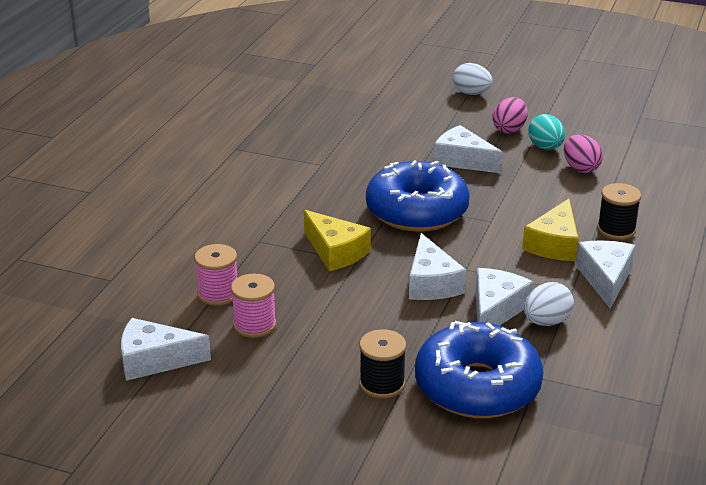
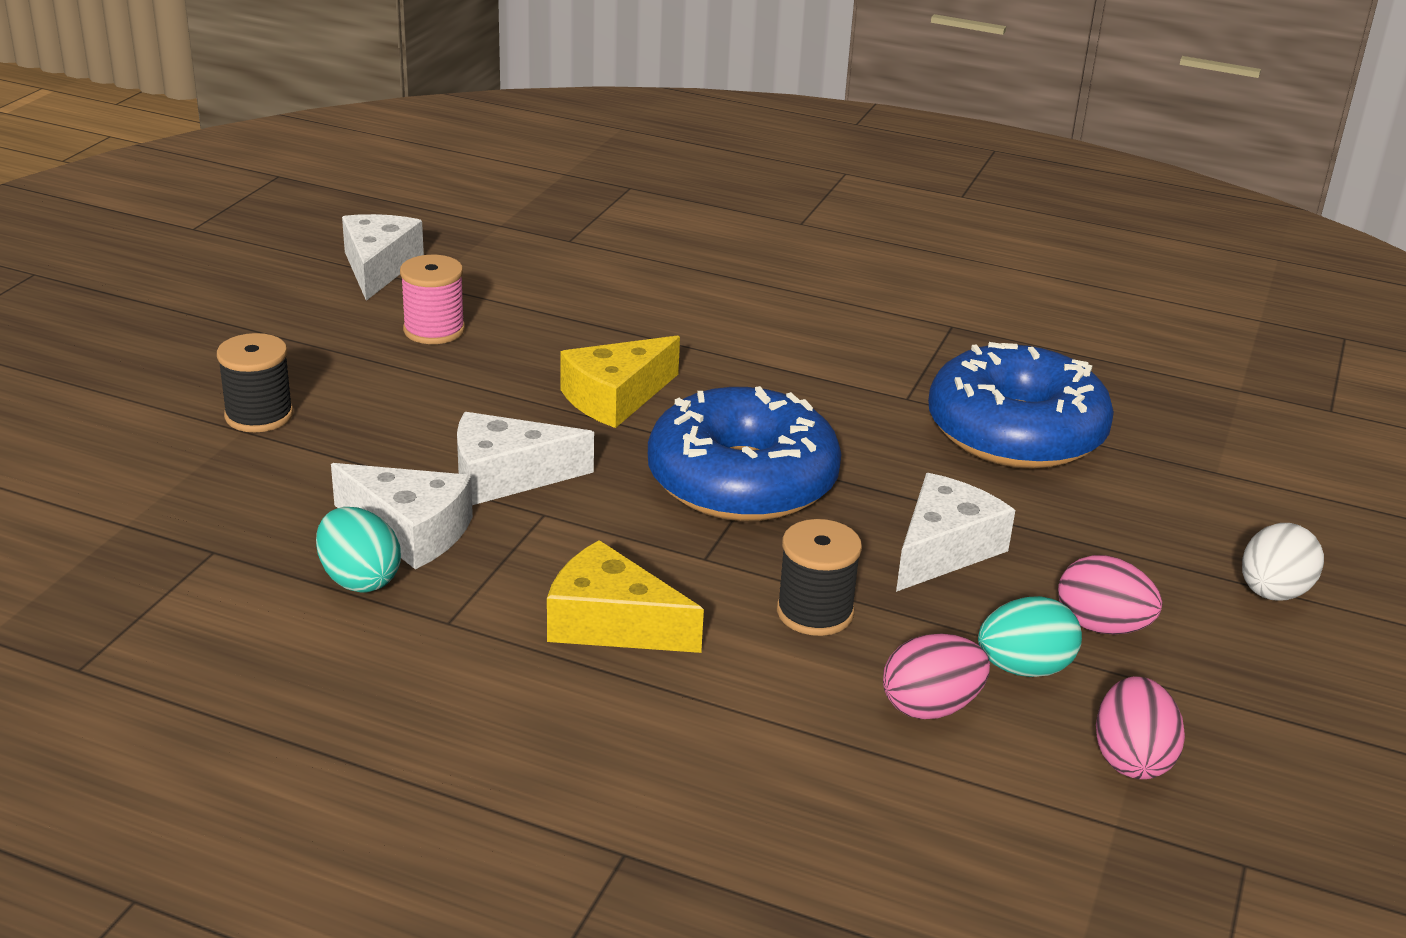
camera: 90 degrees right, 0 degrees up
(218, 294) = (518, 307): pink spool -> none
(477, 386) = (216, 492): blue donut -> blue donut (1015, 432)
(546, 322) = (359, 579): white egg -> turquoise egg
(593, 130) = (1131, 759): none -> pink egg
(605, 279) = (477, 670): white cheese -> none
(616, 230) = (659, 716): black spool -> black spool (815, 612)

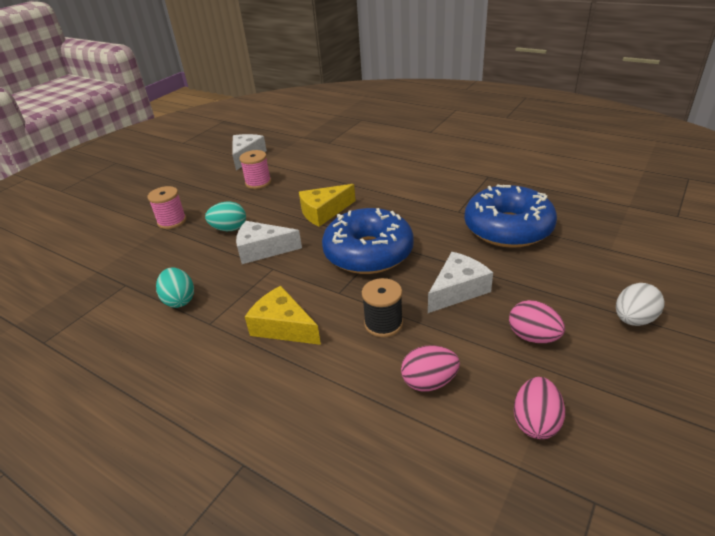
camera: 15 degrees right, 5 degrees up
(259, 415) = (172, 221): black spool -> pink spool
(410, 531) = (211, 276): white cheese -> none
(1024, 668) = (485, 361): turquoise egg -> turquoise egg (229, 229)

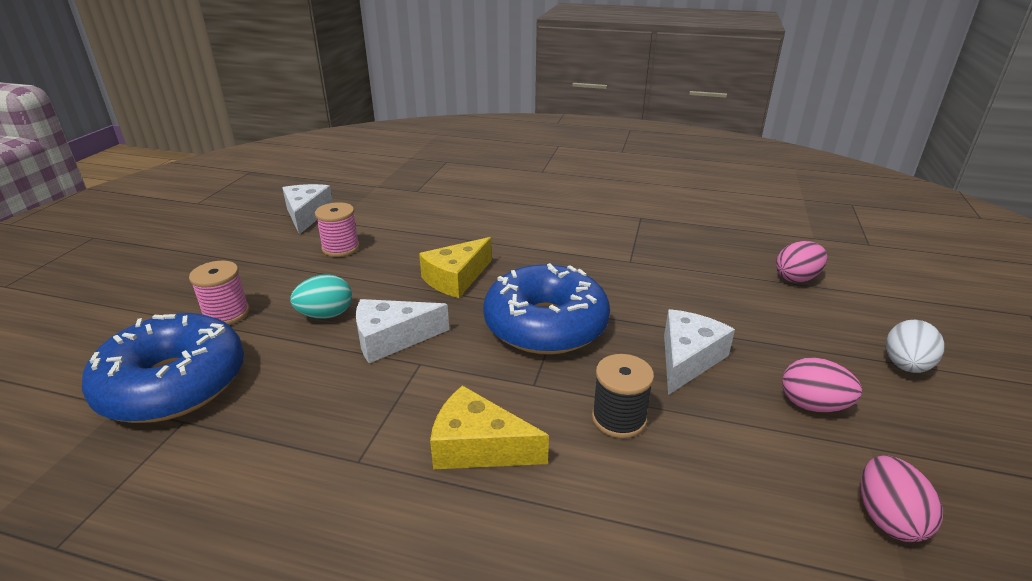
camera: 20 degrees left, 5 degrees down
(179, 300) = (291, 432): turquoise egg -> none
(429, 382) = (725, 490): pink egg -> pink egg (796, 278)
(508, 228) = (700, 275): blue donut -> blue donut (173, 384)

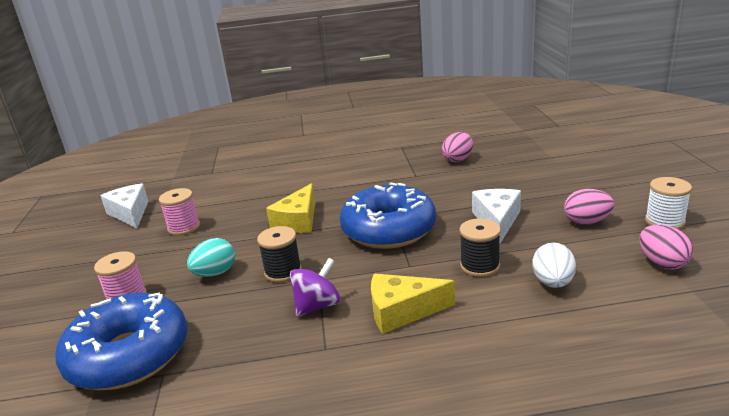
camera: 20 degrees left, 5 degrees down
(392, 339) = (283, 272): white cheese -> black spool
(393, 399) = (317, 306): none -> purple spinning top
(796, 278) = (529, 156): pink egg -> pink egg (458, 159)
(905, 366) = (622, 186): white egg -> white egg (553, 283)
(936, 448) = (664, 222): none -> white spool

